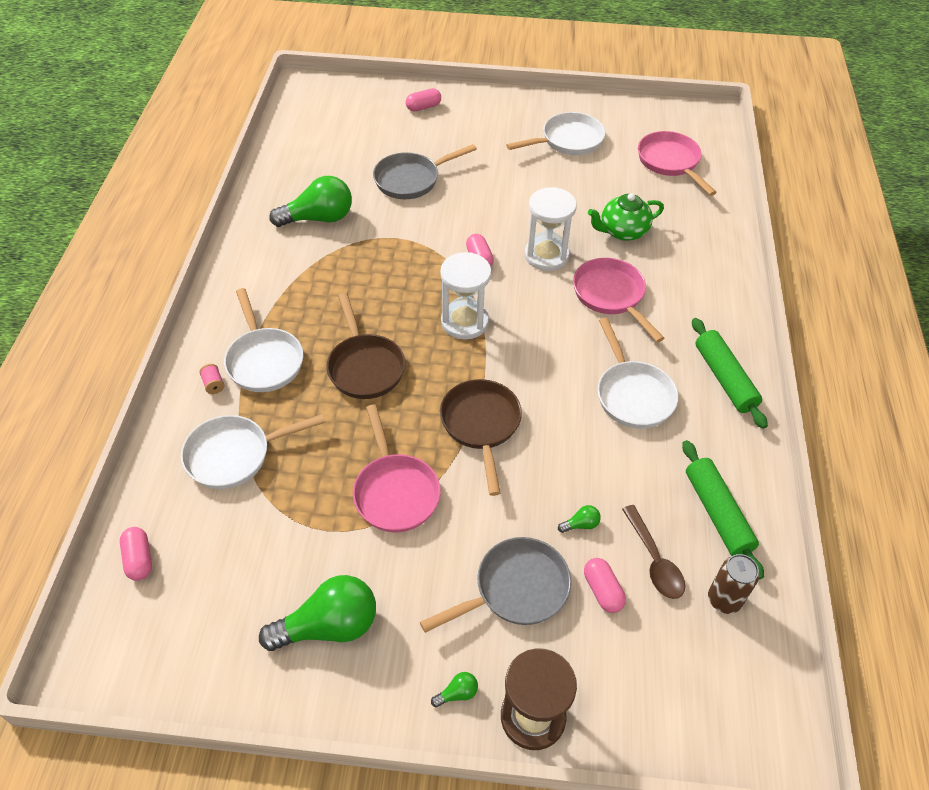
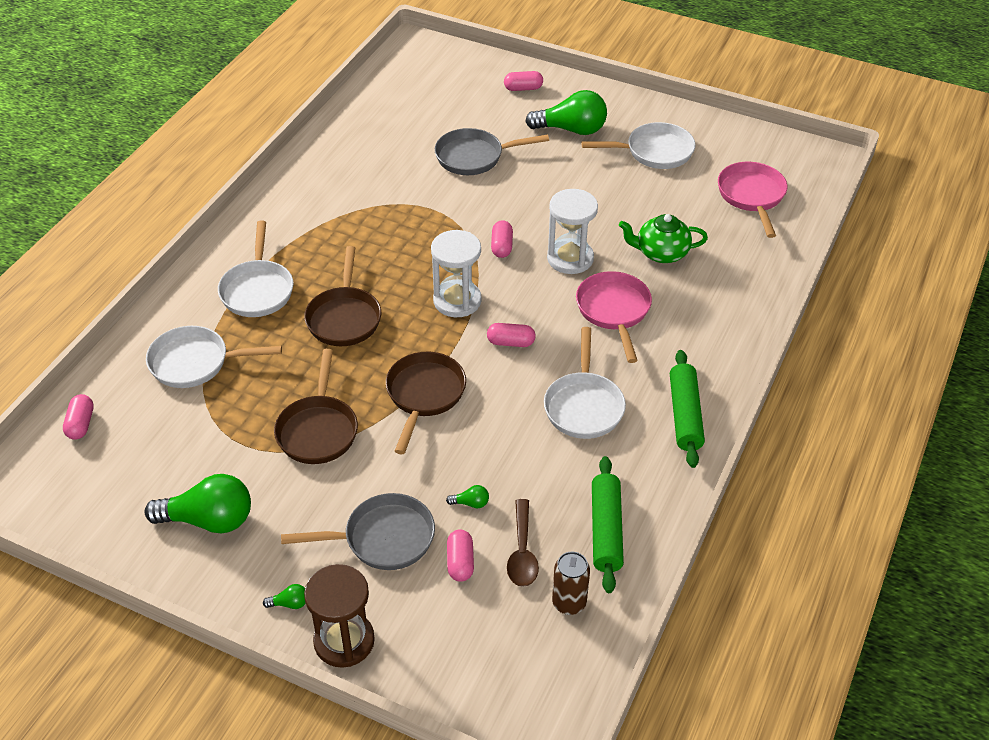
camera: 20 degrees right, 5 degrees down
(213, 384) = (205, 299): pink spool -> none
(319, 218) = (368, 174): green light bulb -> green light bulb (571, 129)
(395, 492) = (318, 430): pink pan -> brown pan
(535, 350) = (510, 342): none -> pink capsule

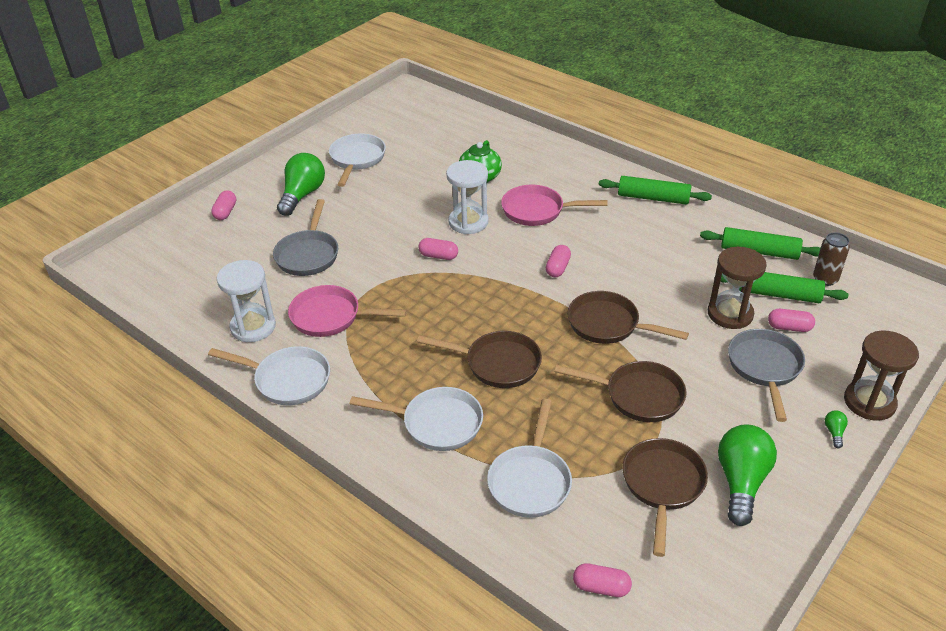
camera: 75 degrees left, 5 degrees down
(199, 458) = (662, 485): none -> brown pan
(457, 301) = (498, 291): white hourglass -> white hourglass (253, 327)
(471, 503) = (730, 314): green light bulb -> brown hourglass
(522, 552) = (779, 294): brown spoon -> green rolling pin
(583, 406) = (636, 242): white pan -> white pan (288, 380)
(752, 196) = (433, 127): pink pan -> pink pan (330, 317)

